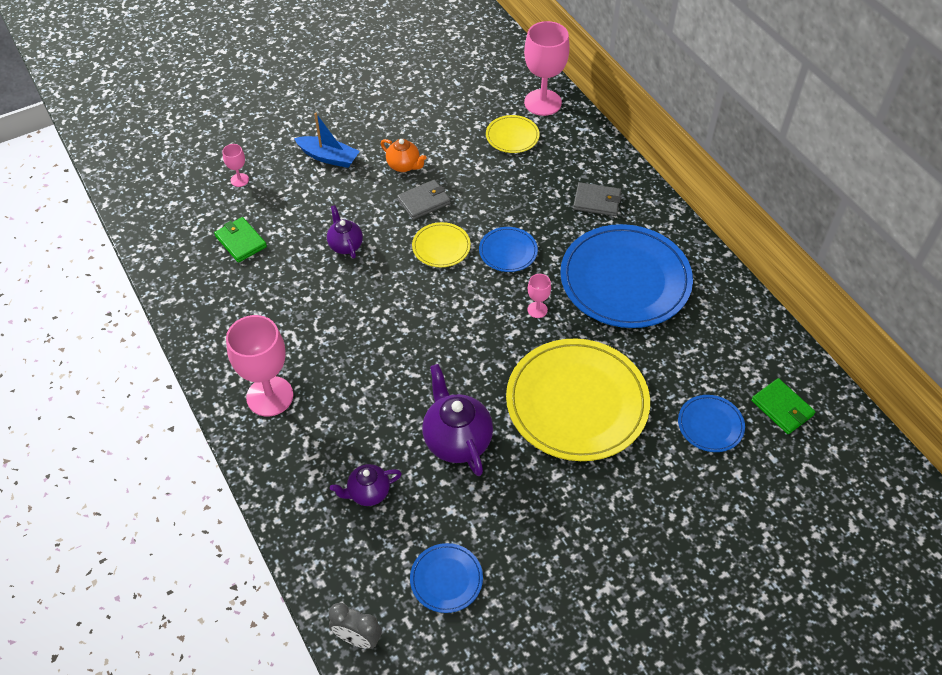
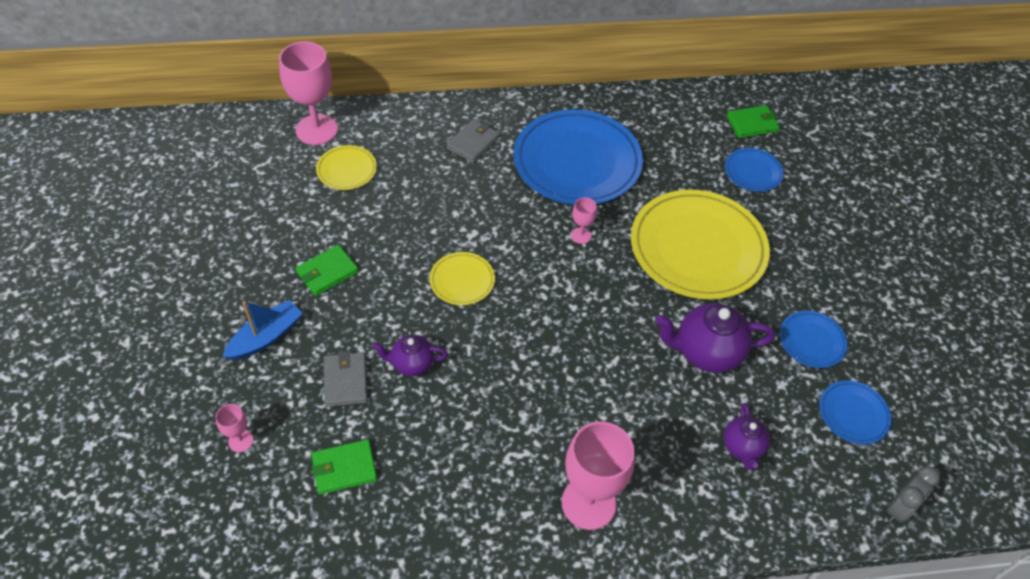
camera: 70 degrees left, 0 degrees up
(404, 166) = (327, 272): orange teapot -> green wallet
(424, 201) = (390, 273): grey wallet -> grey wallet (345, 381)
(508, 251) = (498, 230): blue plate -> blue plate (812, 341)

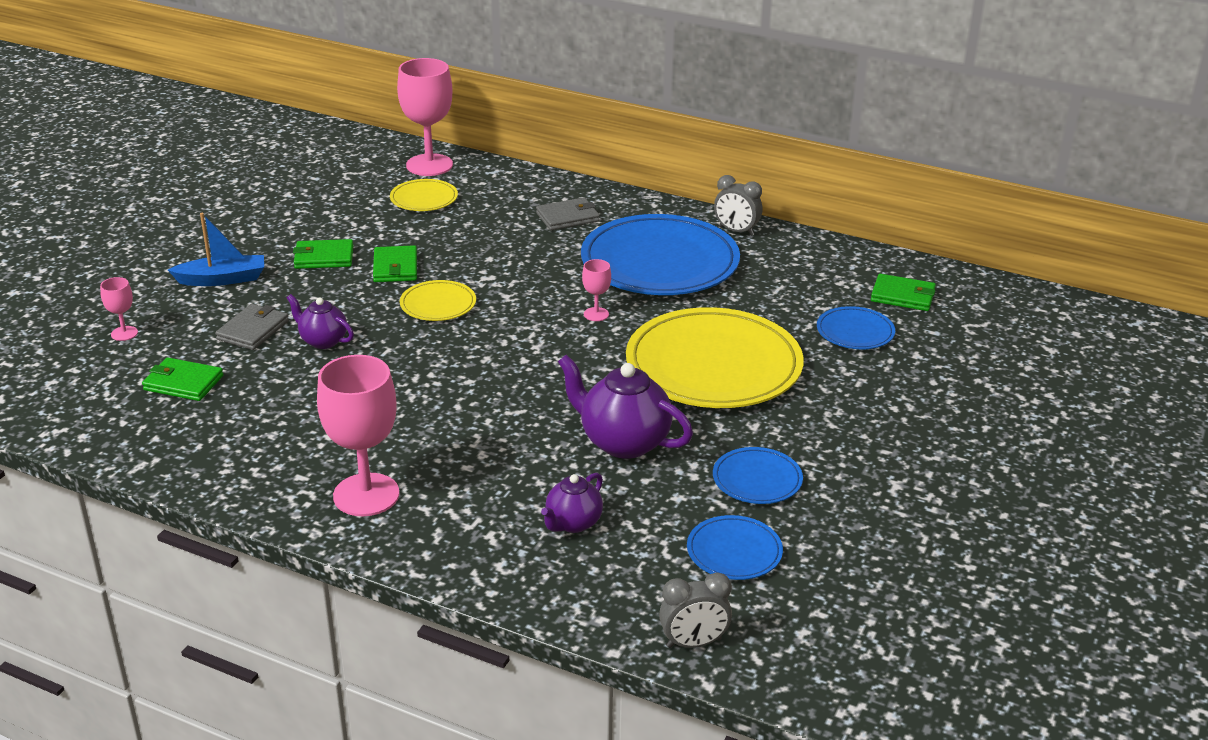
camera: 35 degrees right, 20 degrees down
(394, 256) = (395, 267): none -> green wallet
(599, 106) = (736, 231): none -> grey clock

